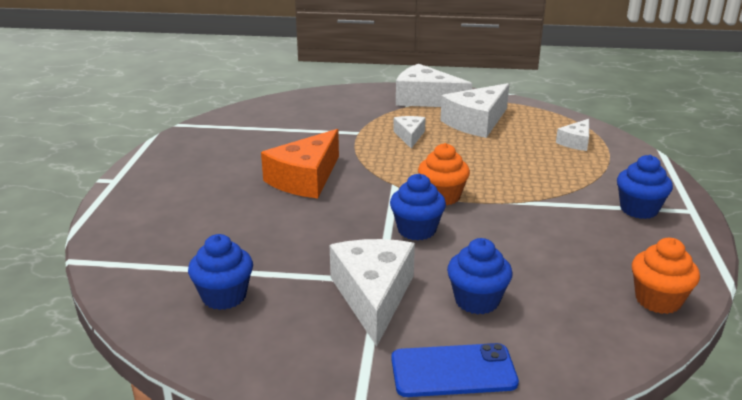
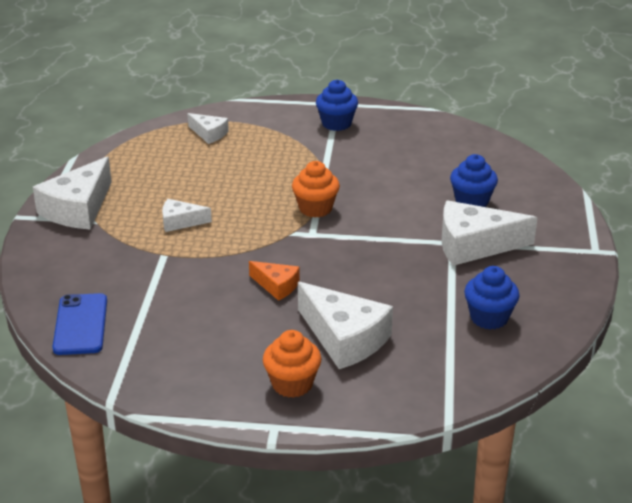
camera: 90 degrees left, 5 degrees up
(305, 178) = (277, 286): orange cheese -> orange cheese, size x0.53
(416, 230) = (375, 223): blue cupcake -> none
(453, 371) = (550, 215): blue phone -> blue phone (80, 324)
(476, 122) = (152, 181): white cheese -> white cheese (344, 338)
(658, 300) = (458, 135): orange cupcake -> orange cupcake (292, 384)

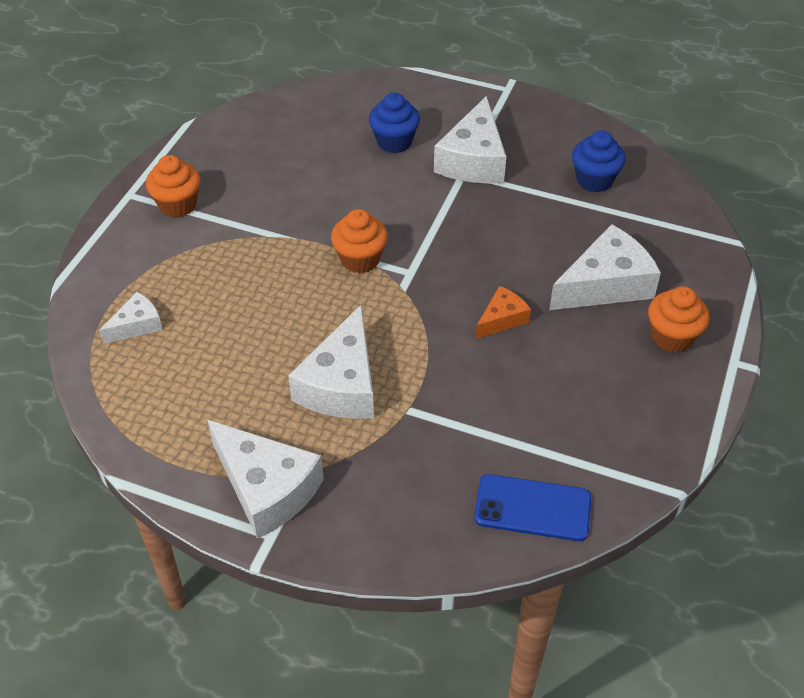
camera: 75 degrees left, 15 degrees up
(180, 222) = (341, 384): white cheese -> white cheese, size x1.87
(336, 124) = (178, 205): blue cupcake -> orange cupcake

